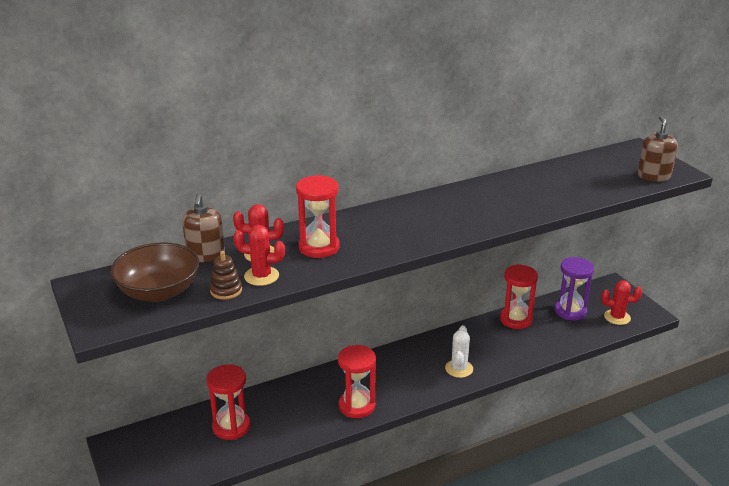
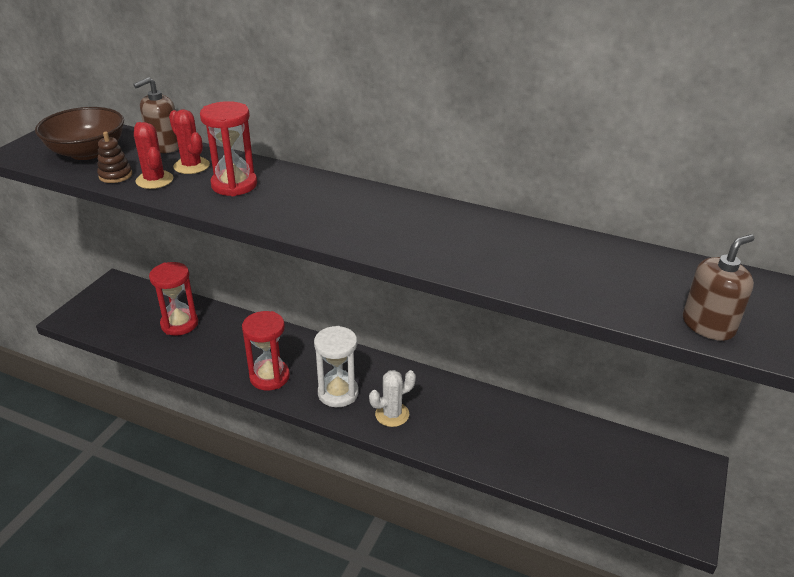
camera: 50 degrees right, 5 degrees up
(412, 382) = (338, 393): none -> white hourglass
(516, 319) = (522, 416): red hourglass -> none
(570, 311) = (594, 453): purple hourglass -> none
(617, 317) = (637, 499): red cactus -> none

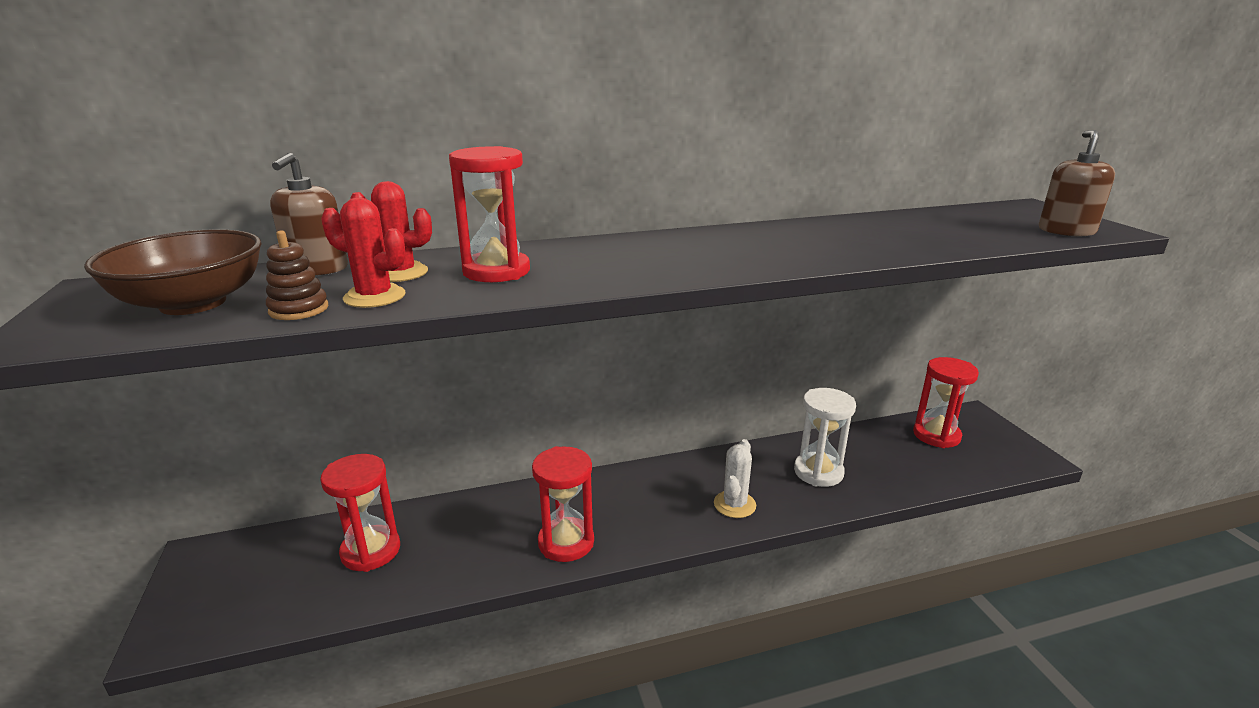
camera: 40 degrees left, 10 degrees down
(338, 393) = (659, 516): white hourglass -> white hourglass (818, 472)
(627, 460) = (936, 435): none -> red hourglass

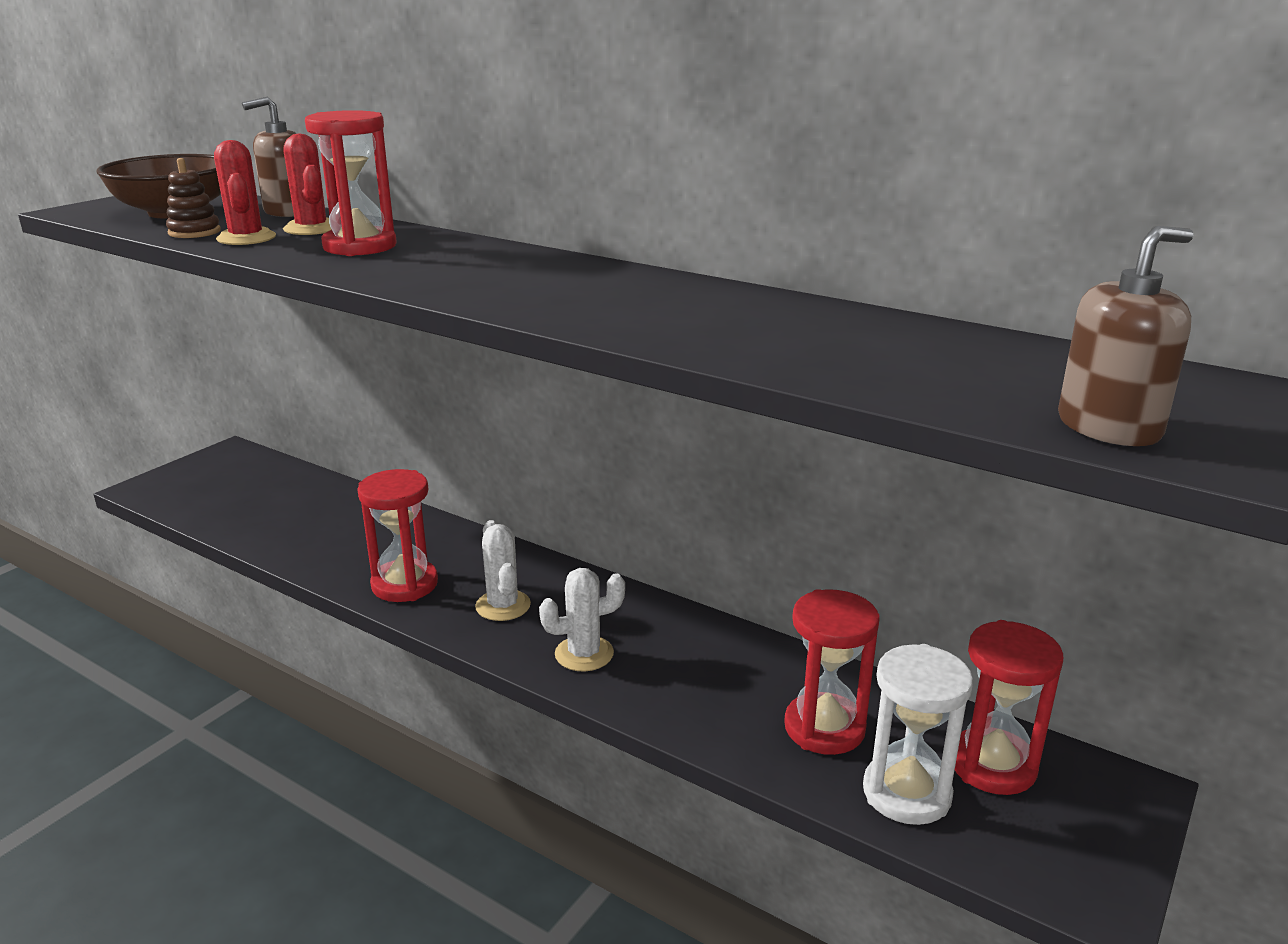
camera: 50 degrees right, 0 degrees up
(371, 551) = (298, 507): red hourglass -> red hourglass (824, 728)
(646, 512) = (503, 606): none -> white cactus
(818, 472) = (733, 689): white hourglass -> white hourglass (906, 793)

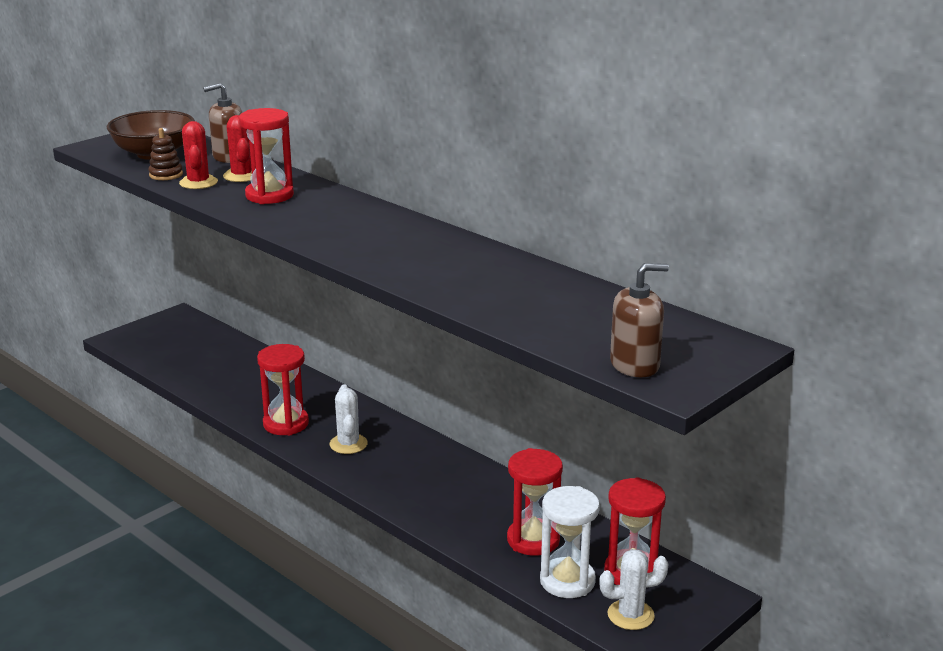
camera: 10 degrees right, 0 degrees up
(584, 654) = (393, 480): white cactus -> white cactus (630, 615)

